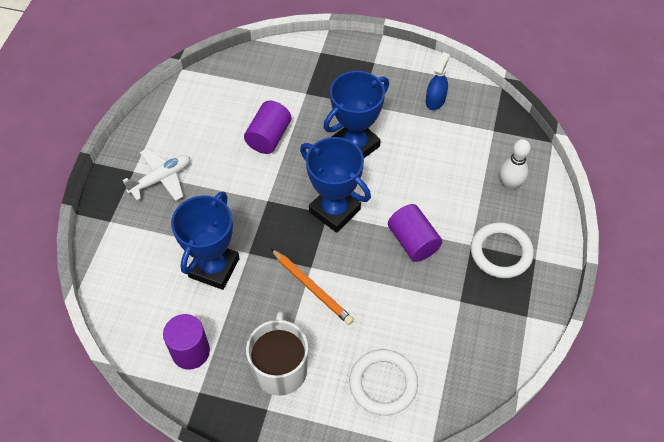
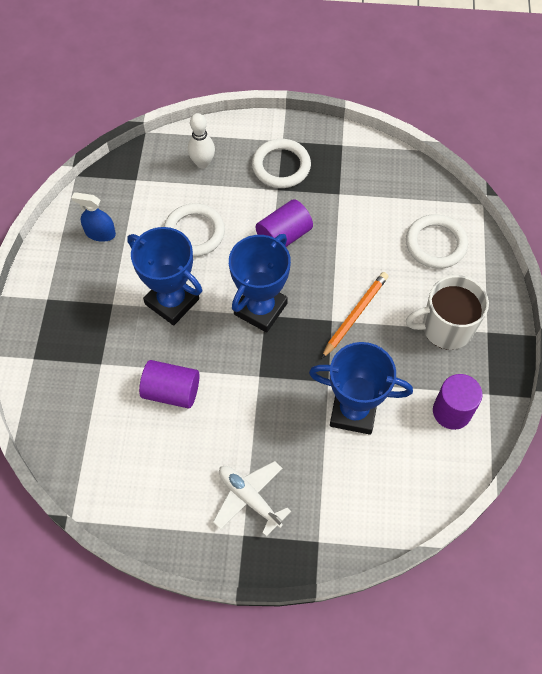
camera: 100 degrees left, 5 degrees up
(427, 169) = (194, 232): none -> white ring

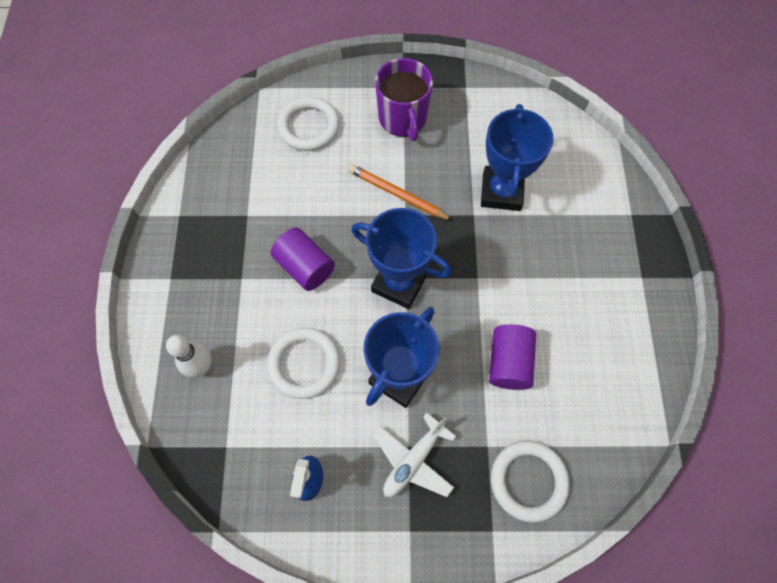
camera: 95 degrees left, 5 degrees up
(249, 498) = (606, 275): white plane -> white plane (413, 460)
(281, 166) = (208, 277): white ring -> white ring (528, 481)
(446, 328) = (403, 119): white mug -> purple mug
(451, 411) = (488, 114): purple cylinder -> none

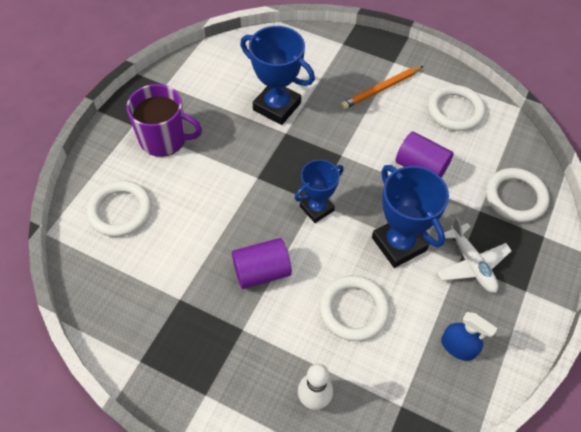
camera: 65 degrees left, 10 degrees down
(397, 194) = (234, 174): orange pencil -> orange pencil (381, 89)
(399, 283) = (317, 208): blue trophy -> blue trophy, size x0.64
(613, 370) = (455, 111): none -> white ring

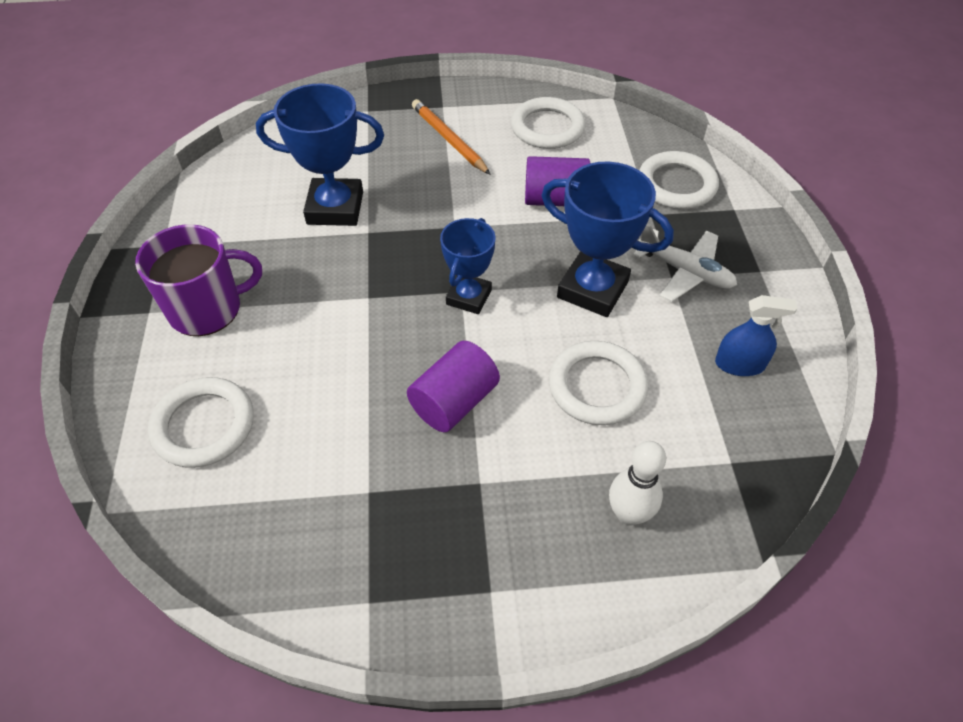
camera: 30 degrees left, 5 degrees down
(381, 89) = (449, 139): orange pencil -> orange pencil turned 120 degrees clockwise

